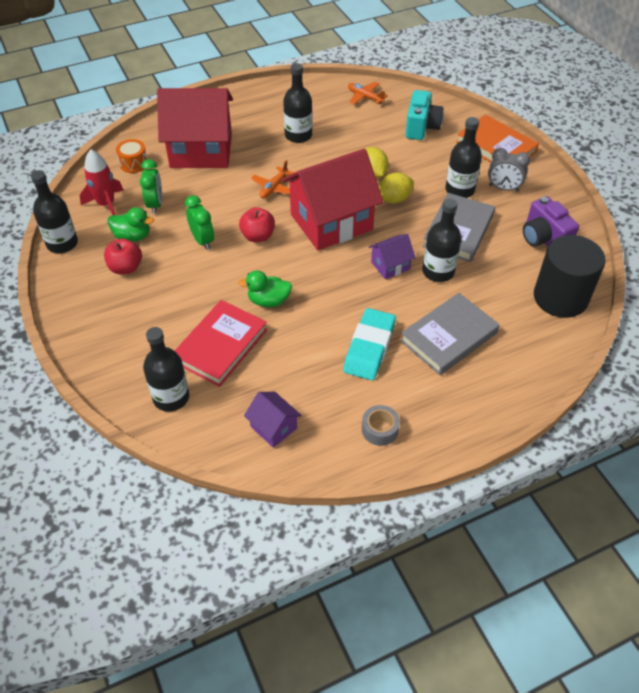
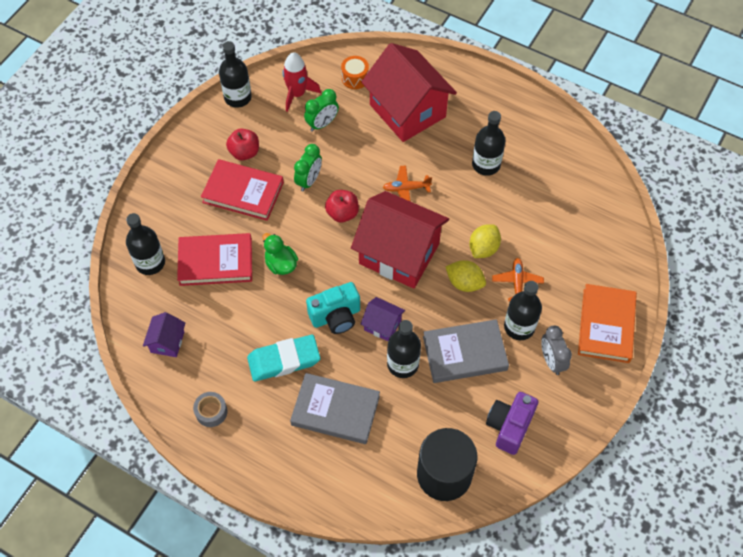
camera: 55 degrees right, 10 degrees up
(133, 236) = (278, 134): green duck -> none
(167, 289) = (243, 192): none -> red book
(365, 97) = (584, 181): orange plane -> orange plane (517, 282)
(421, 127) = (581, 250): turquoise camera -> turquoise camera (336, 316)

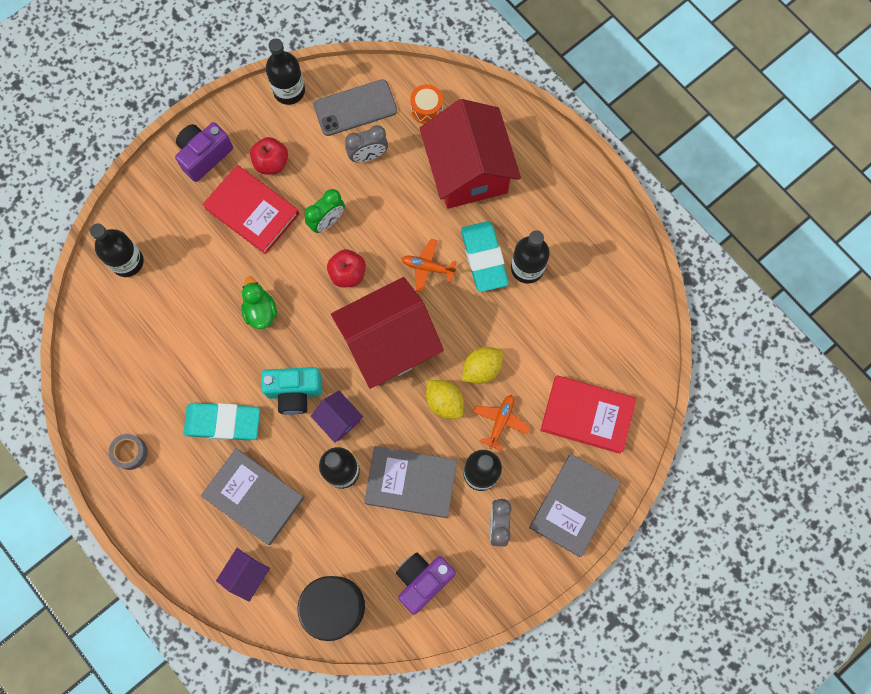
camera: 20 degrees right, 15 degrees up
(167, 342) = (114, 359): purple house -> purple house (247, 574)
(186, 164) = (204, 155): none -> purple camera
(216, 262) = (194, 284): red book -> red book (587, 415)
(297, 94) = (355, 108): red rocket -> grey phone
(322, 124) = (368, 155): green clock -> grey clock
(399, 253) = (389, 343): red house -> red house turned 75 degrees counterclockwise
(448, 168) = (484, 258): none -> turquoise eraser
(606, 325) = (574, 505): orange book -> grey book

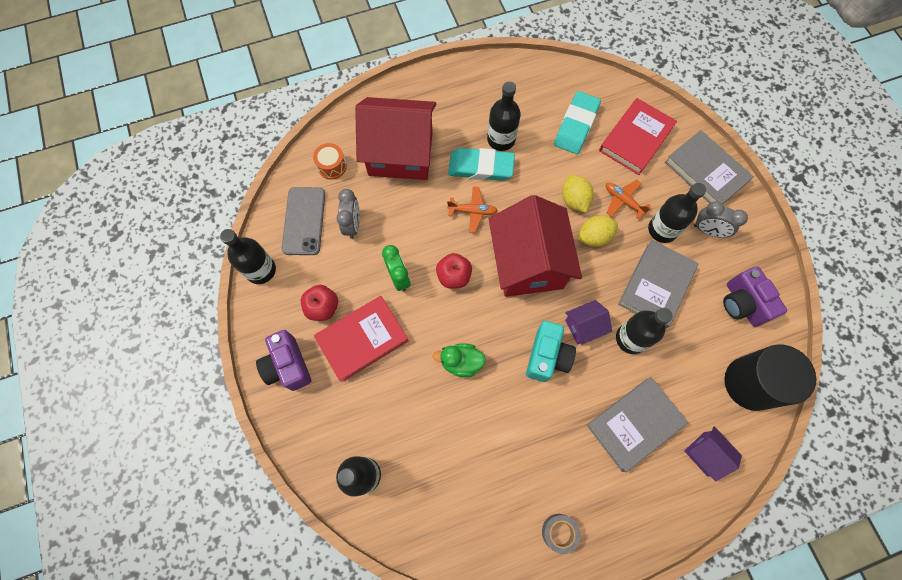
camera: 70 degrees left, 5 degrees down
(223, 422) = (556, 431): turquoise eraser -> turquoise eraser (576, 125)
(428, 267) = (472, 211): orange plane -> orange plane turned 120 degrees counterclockwise

